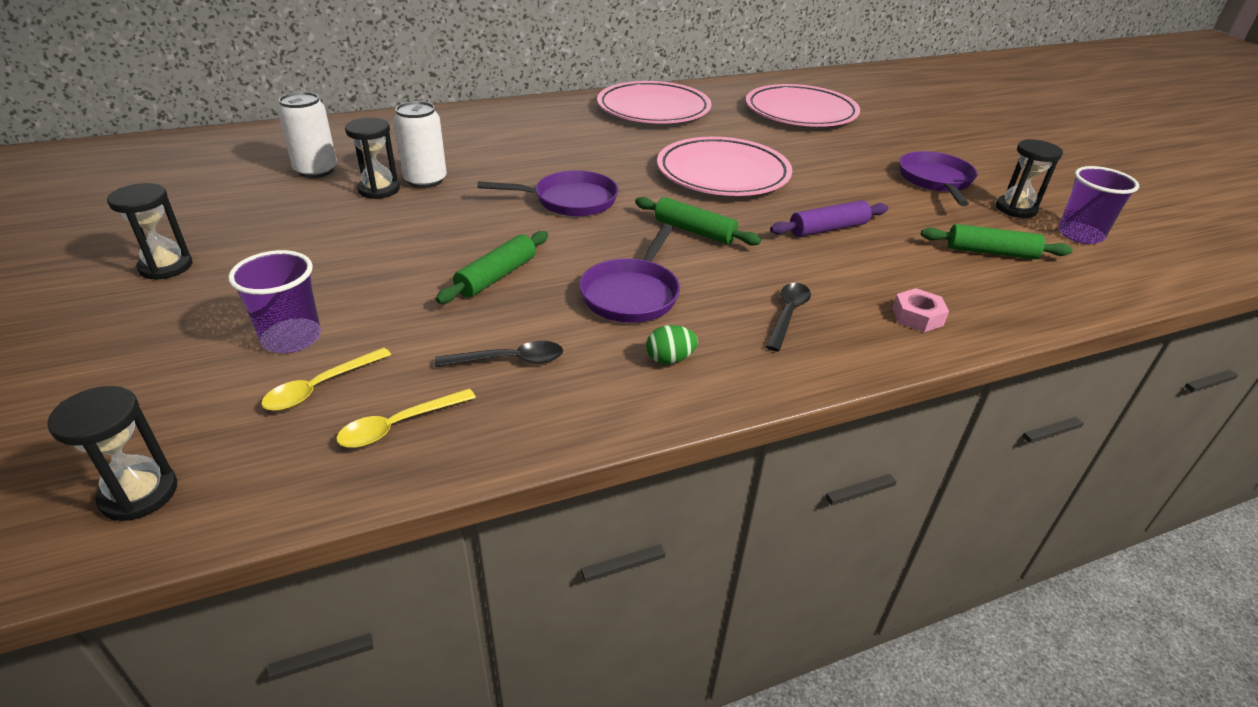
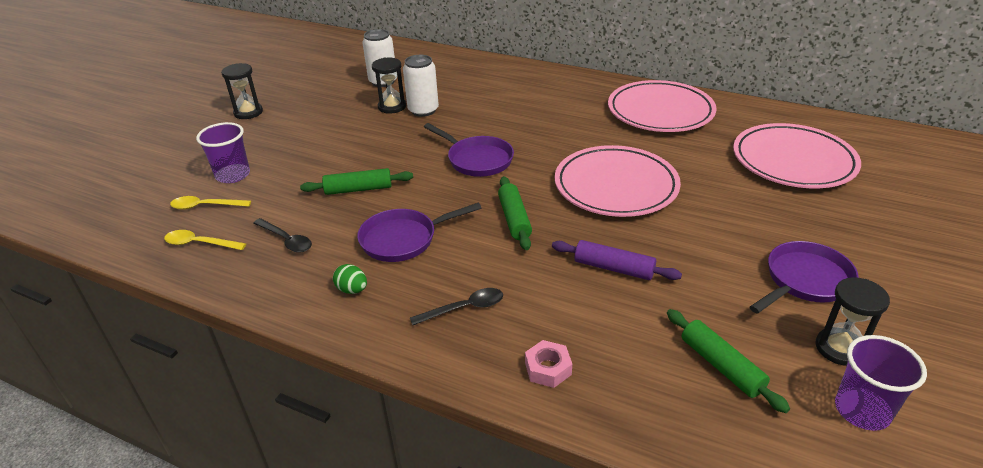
camera: 50 degrees right, 0 degrees up
(139, 494) = (98, 215): black hourglass -> none

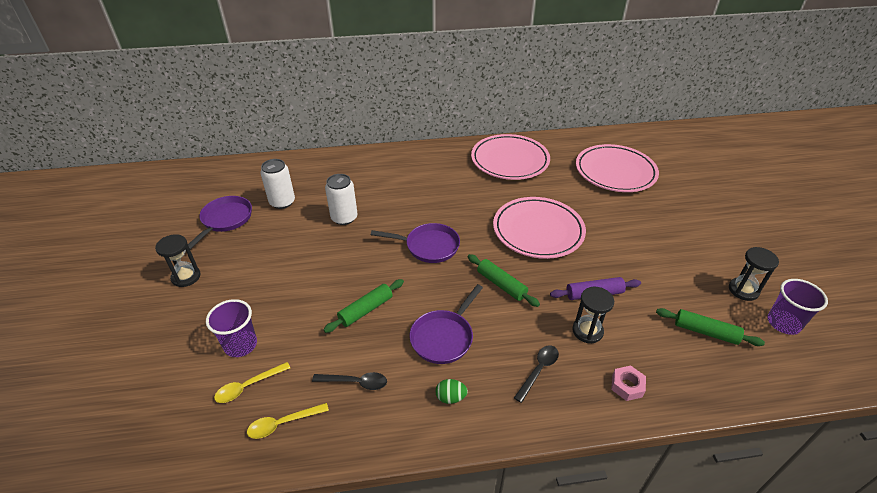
camera: 35 degrees left, 5 degrees up
(392, 107) = (315, 223): black hourglass -> black hourglass (587, 331)
(805, 281) = (692, 254): purple pan -> purple pan (225, 220)

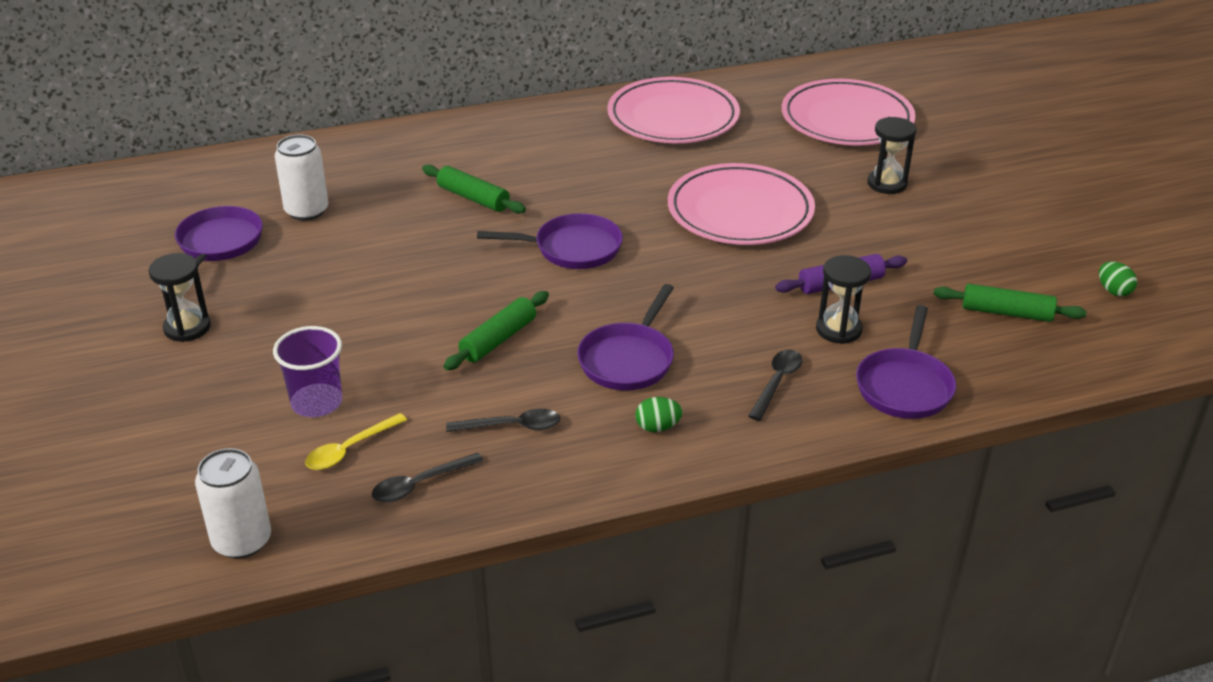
camera: 10 degrees left, 5 degrees down
(283, 423) = (420, 484): yellow spoon -> black spoon
(344, 218) = (421, 223): white can -> white can (242, 541)
(501, 284) = (699, 286): green rolling pin -> green rolling pin (473, 198)
(627, 386) = (904, 386): pink nut -> purple pan
(743, 290) = (1055, 257): black hourglass -> black hourglass (887, 184)
(783, 323) = (1113, 291): purple cup -> green egg

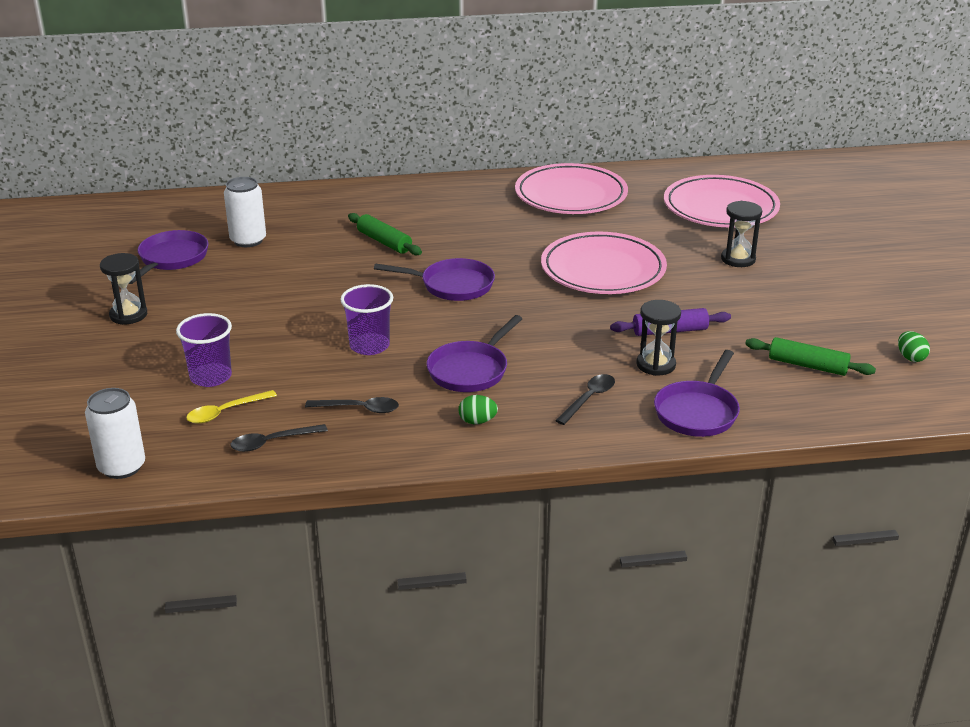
camera: 10 degrees right, 5 degrees down
(498, 339) = (369, 346): green rolling pin -> purple cup

